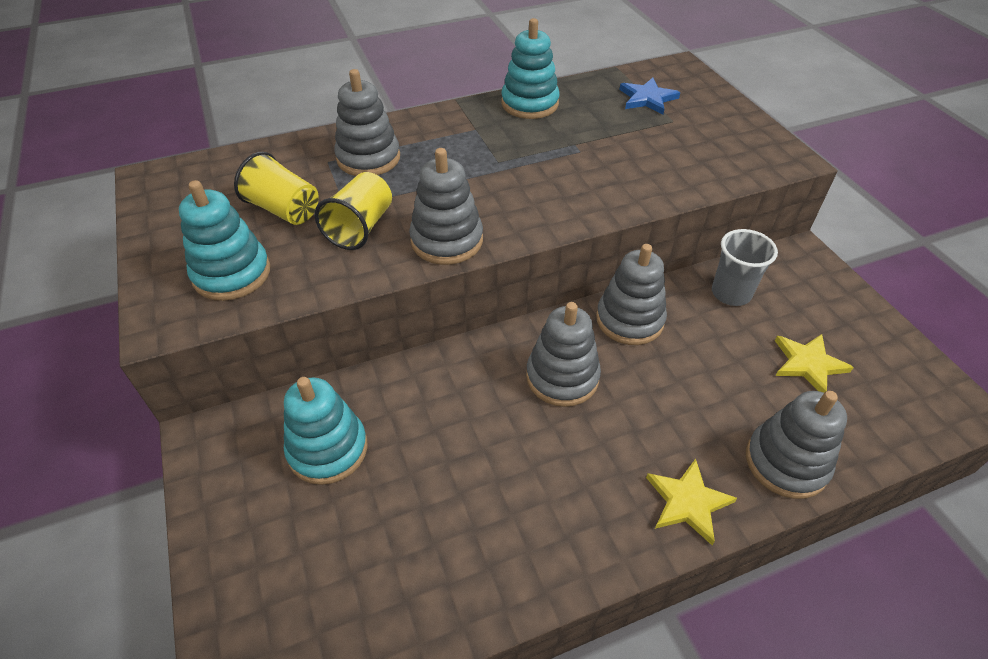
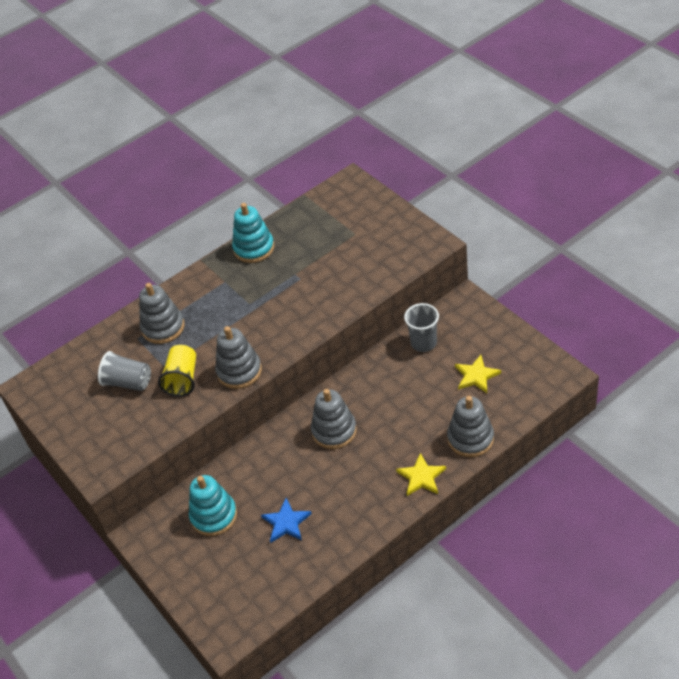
camera: 10 degrees left, 0 degrees up
(232, 274) = (121, 433): turquoise stacking toy -> none
(284, 210) = (128, 382): yellow cup -> grey cup
(629, 320) = (365, 381): grey stacking toy -> none
(647, 98) = (333, 219): blue star -> blue star (286, 523)

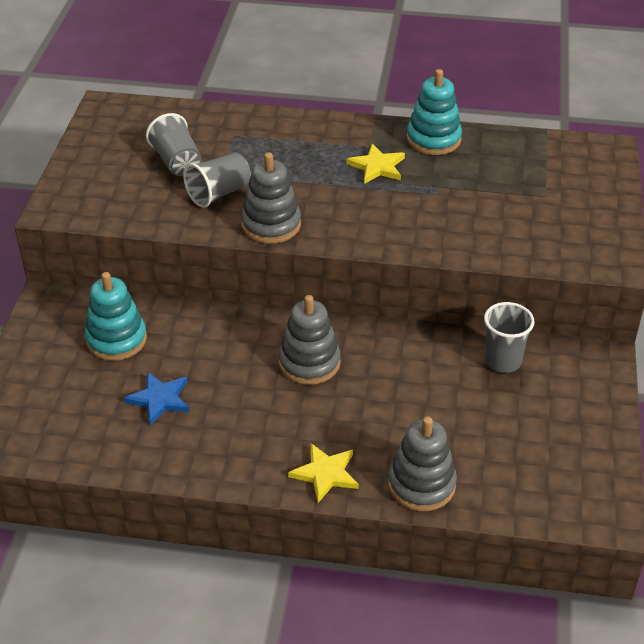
camera: 40 degrees right, 5 degrees down
(163, 327) = (265, 143): grey stacking toy -> none
(182, 379) = (219, 193): yellow cup -> grey cup
(476, 376) = (511, 434): yellow star -> yellow star (377, 166)

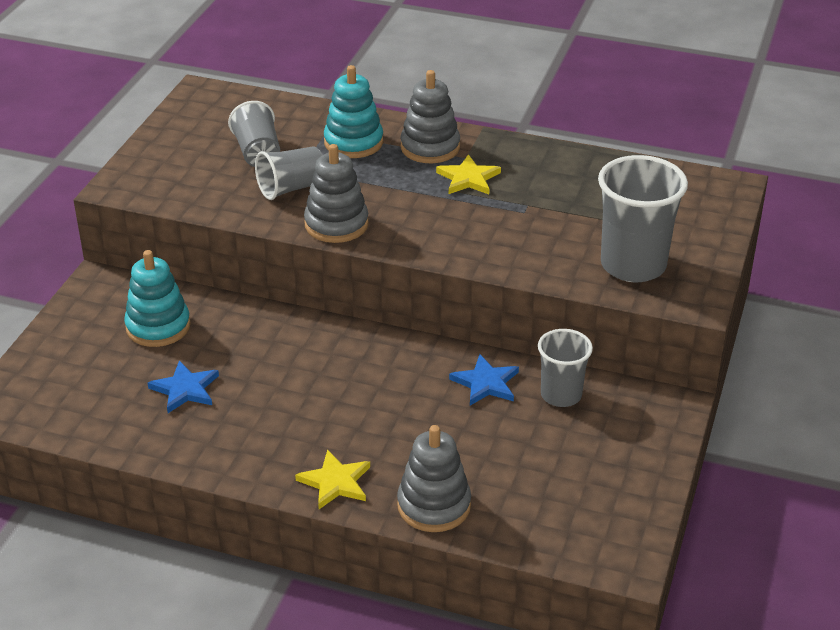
camera: 10 degrees right, 5 degrees down
(309, 363) = (352, 372): grey stacking toy -> grey stacking toy (430, 147)
(433, 139) = (538, 157): turquoise stacking toy -> turquoise stacking toy (353, 142)
(433, 358) = (486, 383): none -> blue star
(549, 235) = (633, 265): none -> grey cup

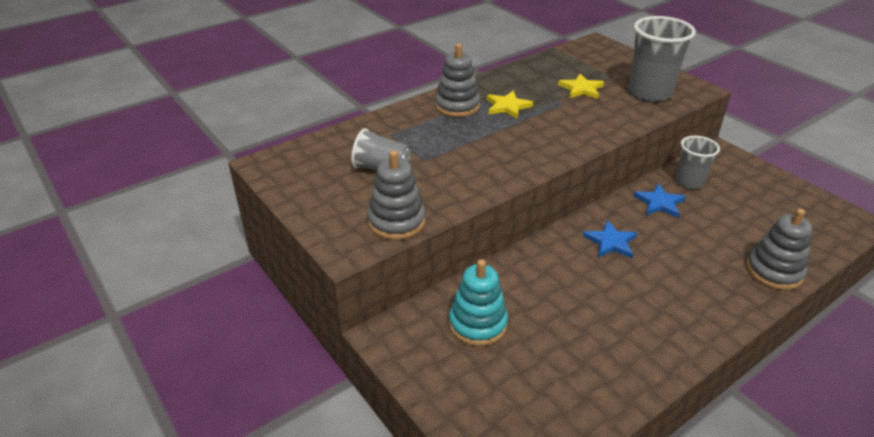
camera: 55 degrees left, 0 degrees up
(185, 389) = (571, 339): blue star -> blue star (611, 242)
(291, 188) = (445, 171): grey cup -> none
(335, 482) = (728, 305): yellow star -> yellow star (581, 89)
(336, 224) = (510, 170): grey stacking toy -> grey stacking toy (396, 221)
(353, 142) = (417, 129): turquoise stacking toy -> none

